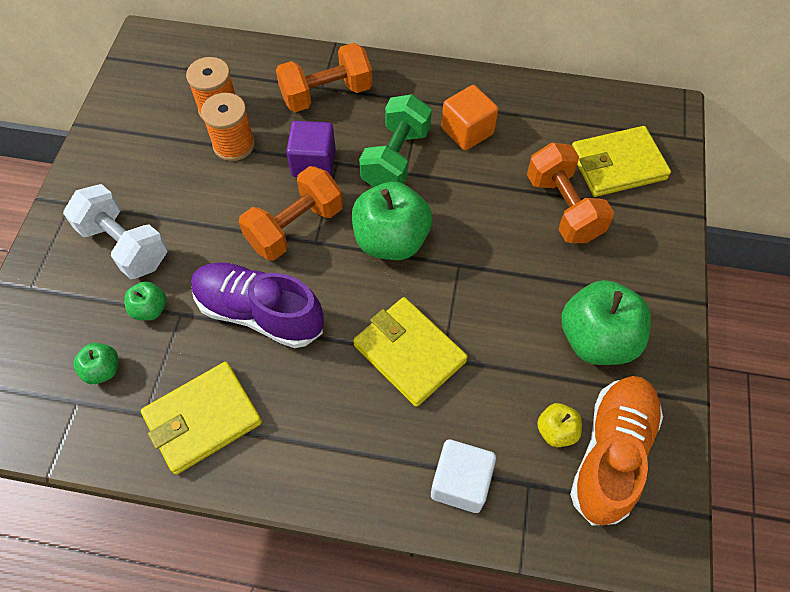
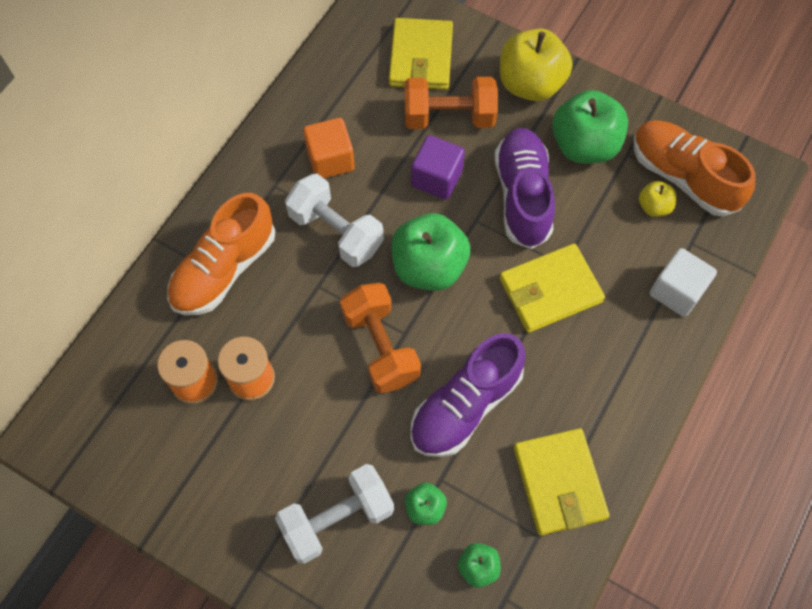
camera: 70 degrees left, 5 degrees up
(313, 163) = (309, 308): purple cube -> purple cube (437, 178)
(326, 94) = (224, 269): orange dumbbell -> orange shoe
(396, 158) = (336, 232): green dumbbell -> white dumbbell
(506, 297) = (522, 196): none -> purple shoe
(643, 267) = (530, 84): none -> yellow apple

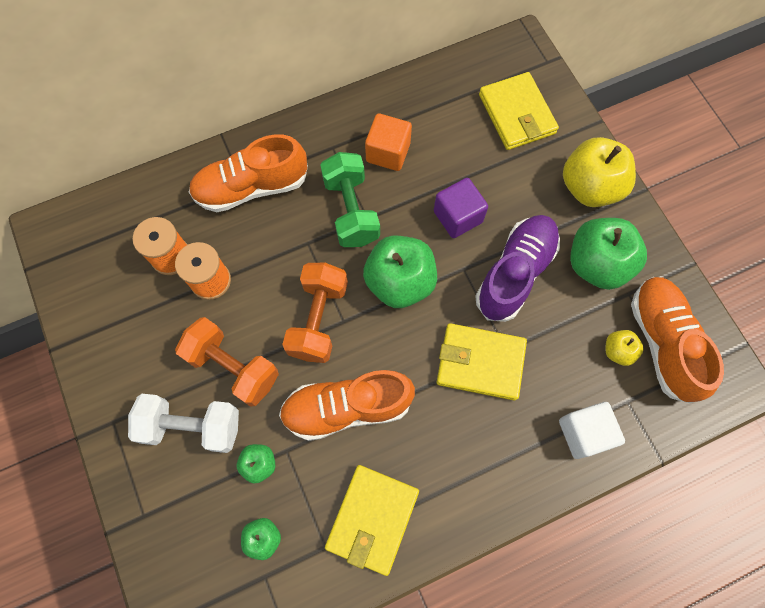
camera: 35 degrees right, 5 degrees up
(336, 232) = (351, 210): white dumbbell -> green dumbbell
(421, 57) = (517, 114): yellow wallet -> yellow wallet turned 60 degrees counterclockwise
(449, 117) = (503, 174): orange dumbbell -> orange dumbbell (233, 367)
(465, 405) = (347, 407): purple shoe -> orange shoe

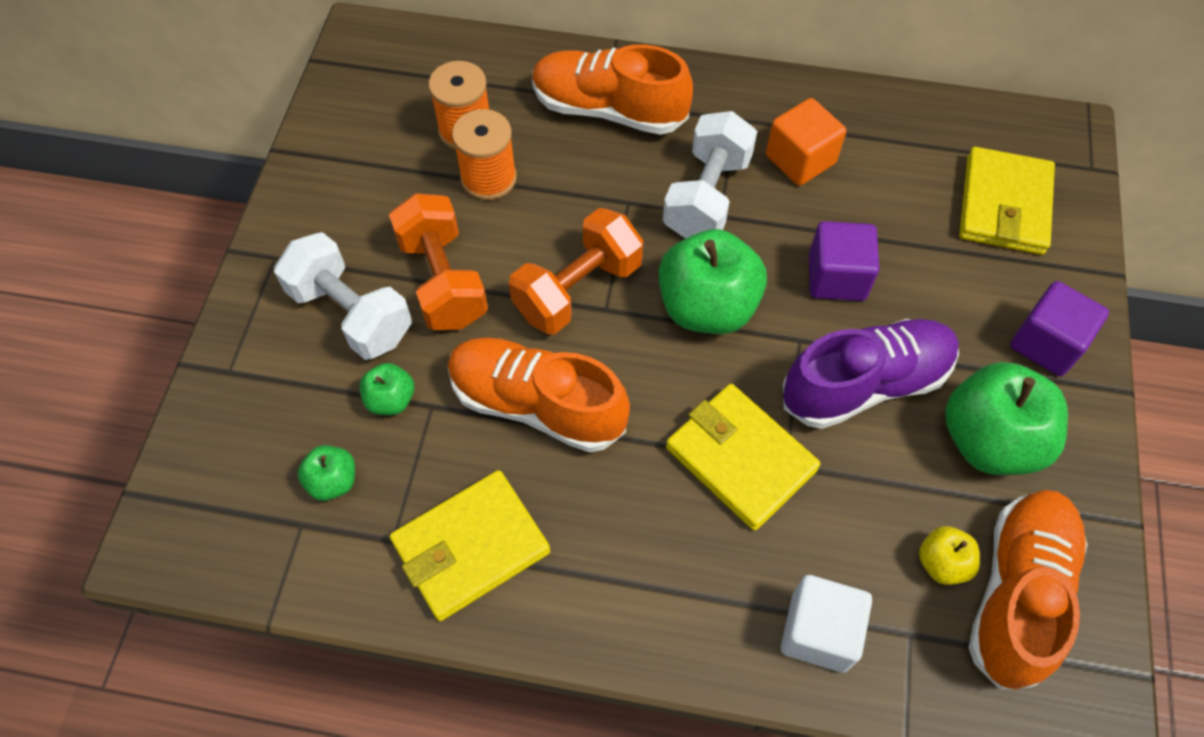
camera: 35 degrees right, 10 degrees down
(351, 210) = (707, 197): green dumbbell -> white dumbbell
(590, 187) = (1046, 343): yellow apple -> purple cube

